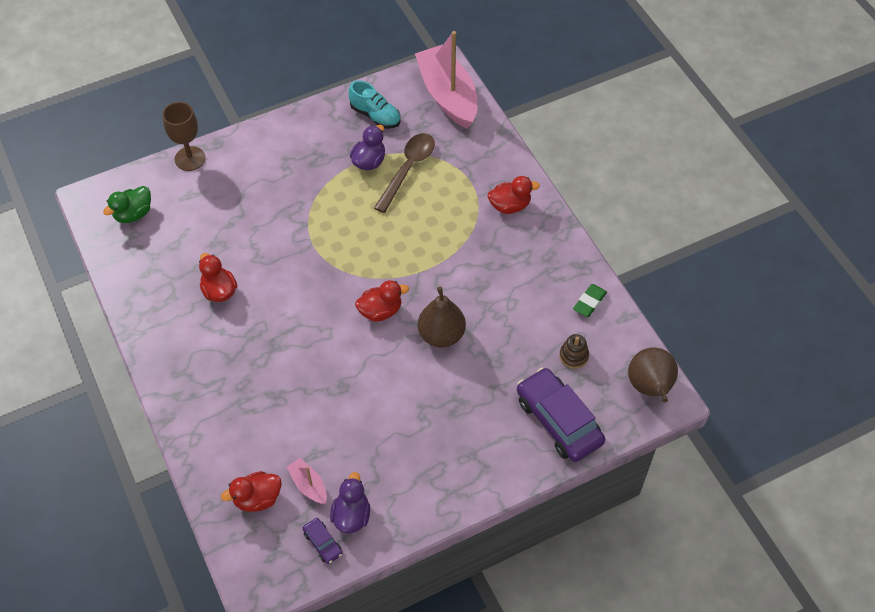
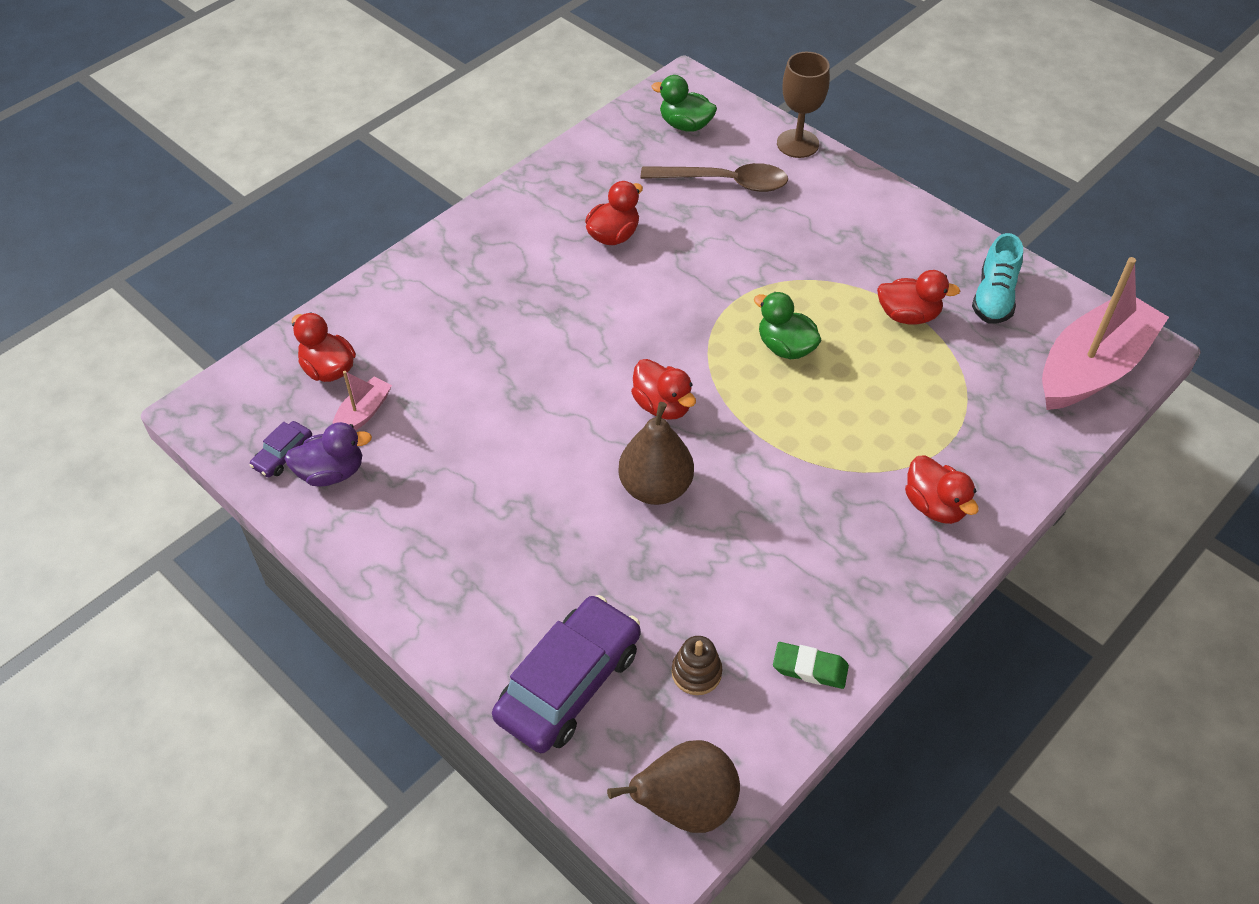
camera: 70 degrees right, 5 degrees down
(364, 231) = (785, 347): none -> green duck
(369, 161) = (908, 315): purple duck -> red duck
(408, 169) = (922, 362): brown spoon -> brown spoon (724, 182)

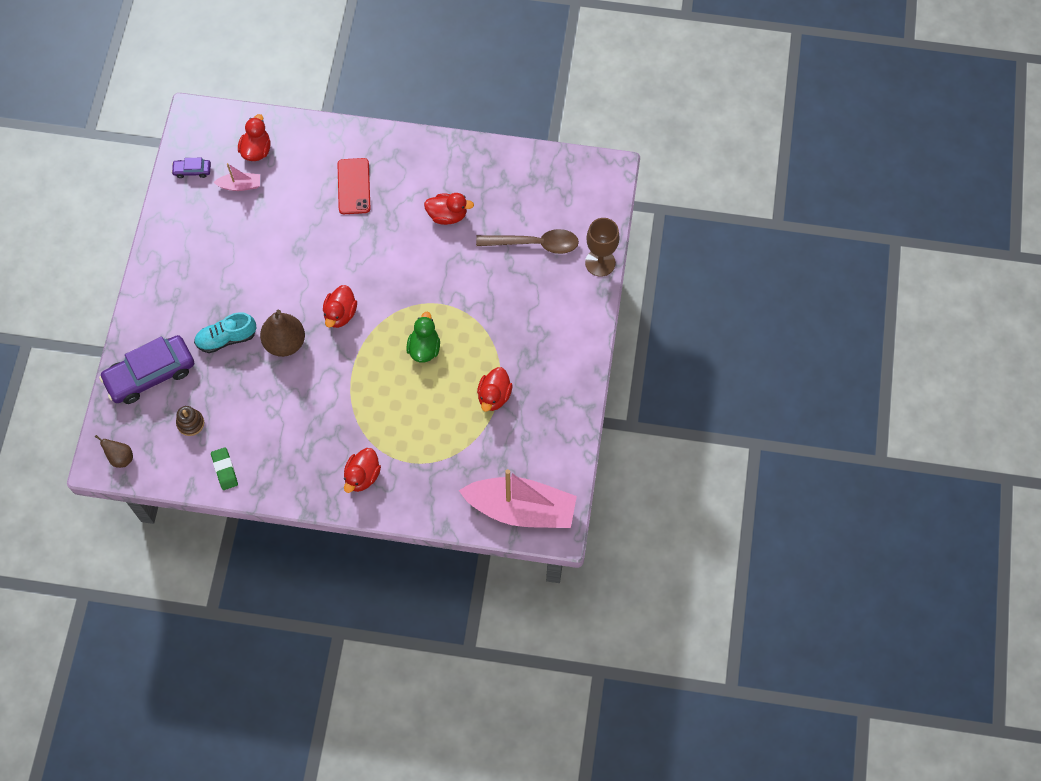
camera: 55 degrees right, 15 degrees up
(331, 472) = (196, 198): purple duck -> none
(485, 300) = (354, 186): none -> red phone
(569, 683) = (150, 374): purple car -> purple car turned 150 degrees clockwise
(685, 125) = (570, 194): green duck -> none
(685, 806) = (120, 458): brown pear -> brown pear, size x0.56
(724, 182) = (534, 244): brown spoon -> brown spoon turned 60 degrees counterclockwise
(908, 315) = (494, 396): red duck -> red duck turned 45 degrees clockwise
(994, 297) = (542, 433): turquoise shoe -> turquoise shoe (226, 338)

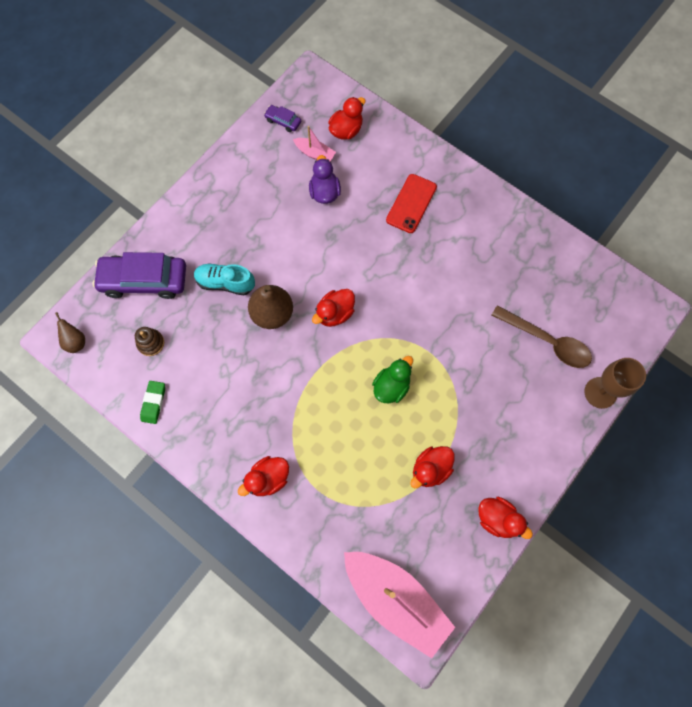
camera: 30 degrees right, 5 degrees up
(269, 215) = (324, 192): none -> purple duck
(447, 215) = (480, 272): red duck -> red duck (497, 519)

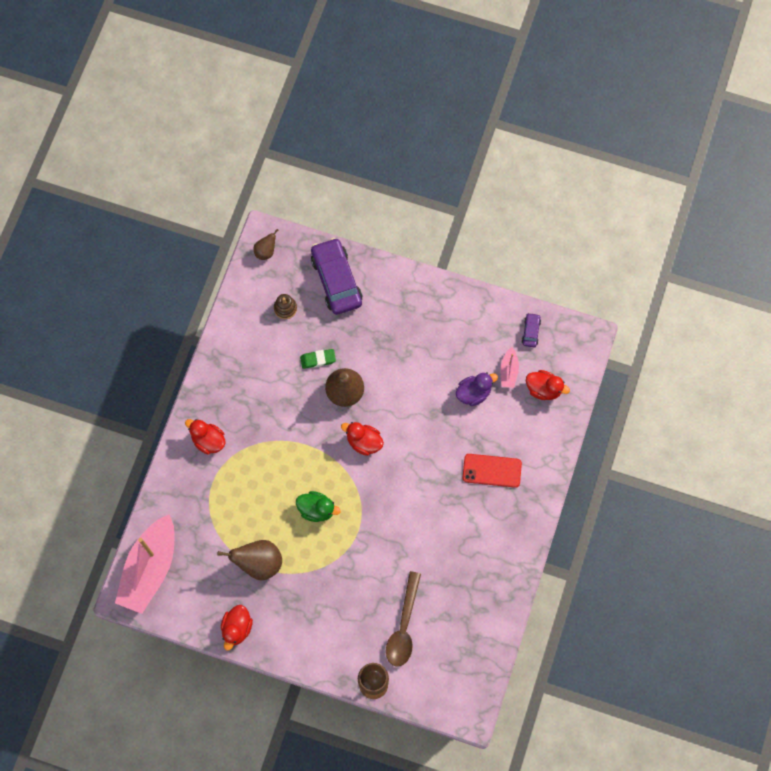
camera: 70 degrees right, 0 degrees up
(154, 403) = (238, 331): green eraser -> green eraser (318, 359)
(225, 283) = (358, 344): turquoise shoe -> none
(430, 469) = (259, 563): red duck -> brown pear

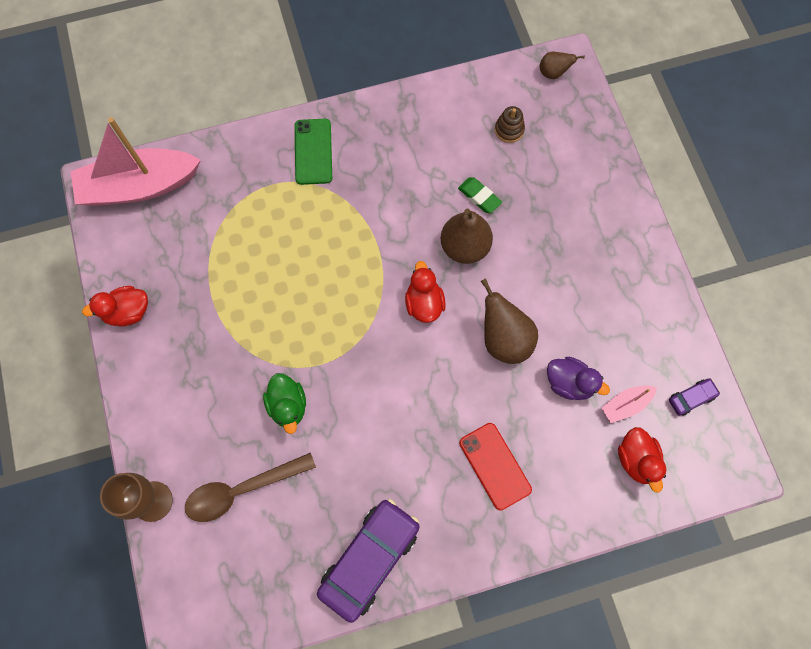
camera: 55 degrees right, 0 degrees up
(208, 441) = (313, 152): red duck -> green phone
(259, 563) = (214, 286): brown pear -> brown pear (504, 339)
(317, 509) = (314, 305): green duck -> green duck (288, 406)
(336, 280) = (579, 157): purple car -> purple car (369, 559)

